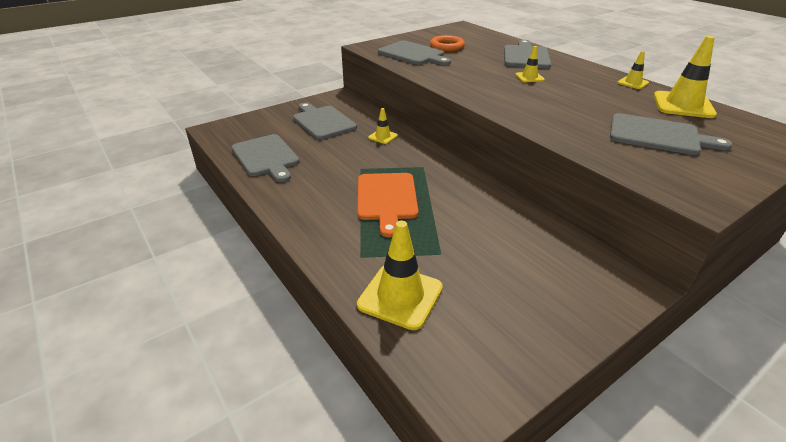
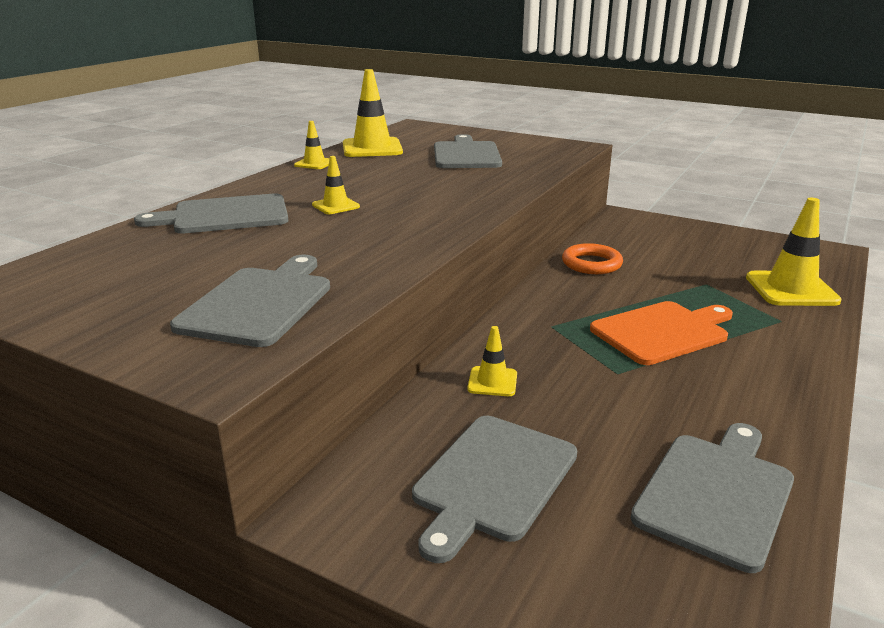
camera: 115 degrees left, 10 degrees down
(447, 46) = (183, 280): orange ring -> orange ring (591, 264)

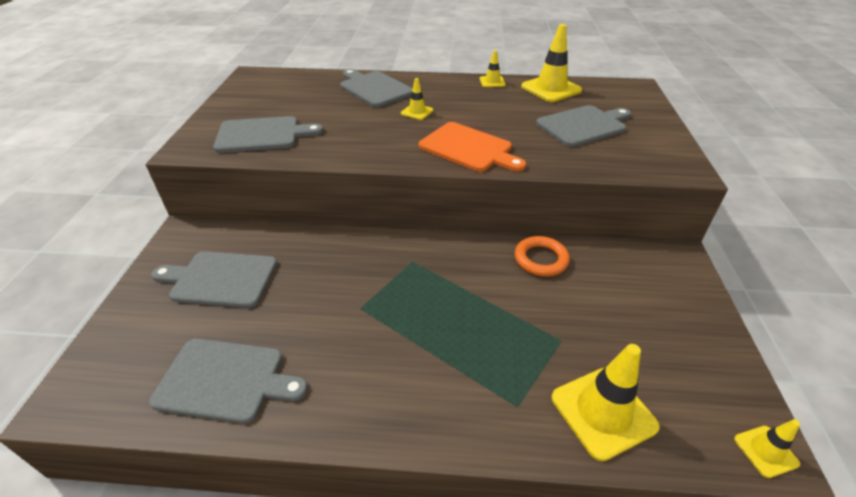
camera: 65 degrees right, 15 degrees up
(492, 382) = (322, 253): yellow traffic cone -> yellow traffic cone (765, 451)
(663, 332) = (439, 323): orange cutting board -> orange cutting board (468, 148)

